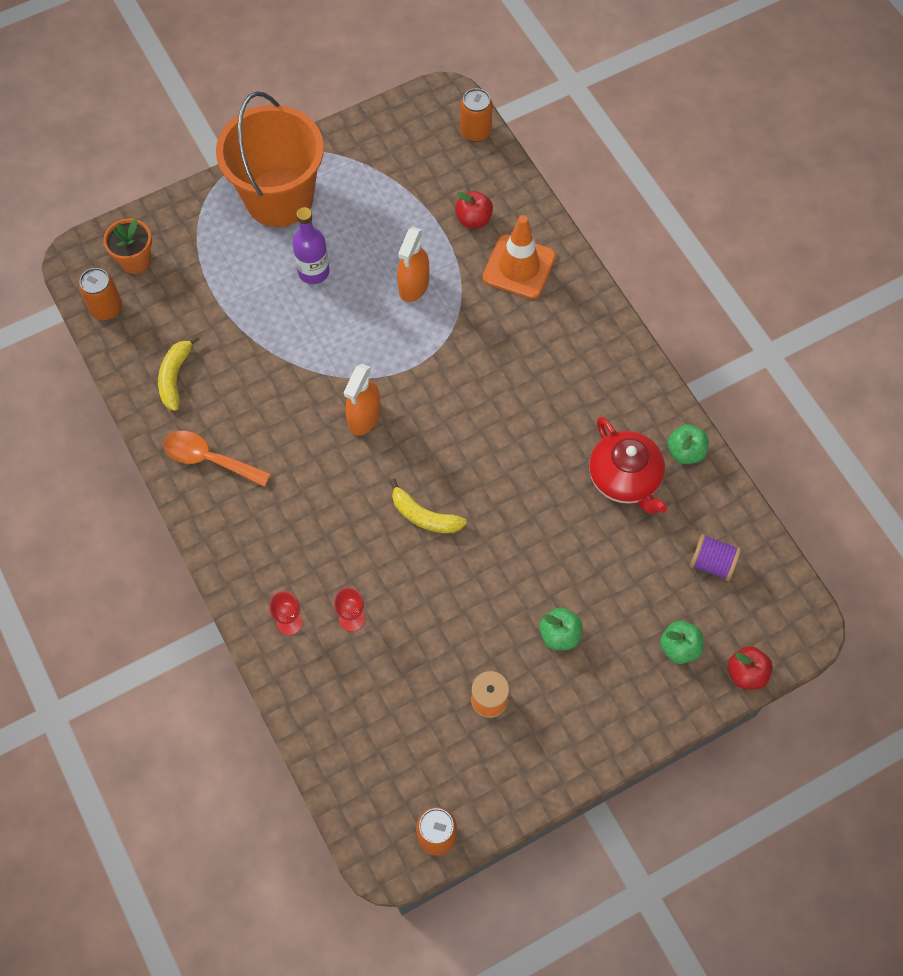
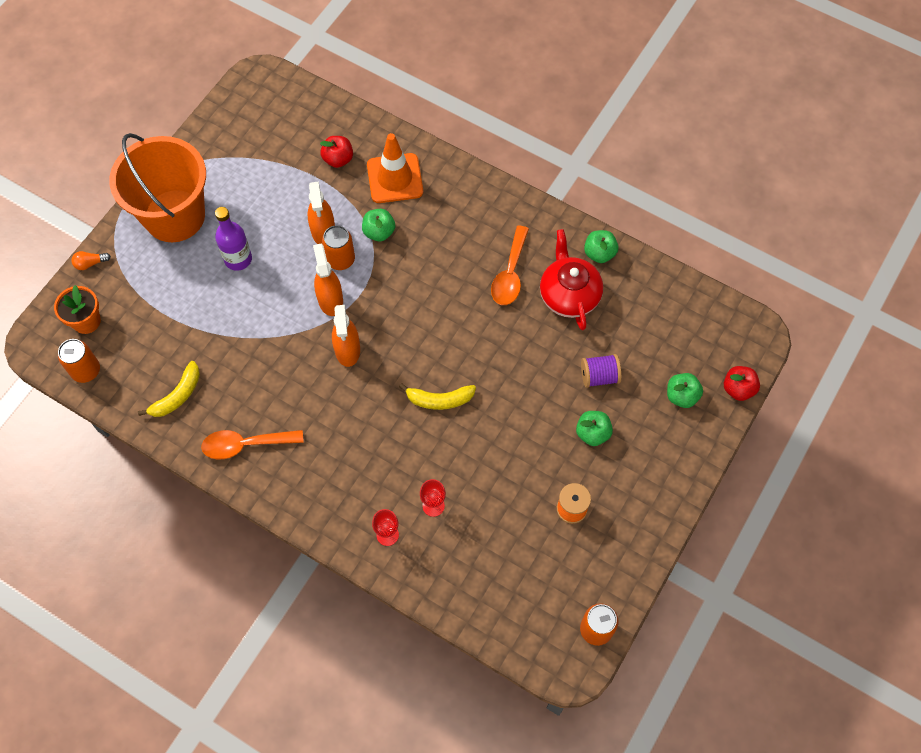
camera: 30 degrees left, 0 degrees up
(172, 206) = (90, 263): none -> orange light bulb
(175, 377) = (177, 396): yellow banana -> yellow banana turned 120 degrees counterclockwise
(378, 358) = (330, 300): none -> orange spray bottle
(469, 314) = (379, 232): none -> green apple
(475, 131) = (298, 92): orange can -> orange can (340, 259)
(577, 425) = (510, 274): none -> orange spoon
(625, 478) = (569, 295): red teapot -> red teapot turned 135 degrees counterclockwise
(712, 563) = (667, 323): purple spool -> purple spool (599, 376)

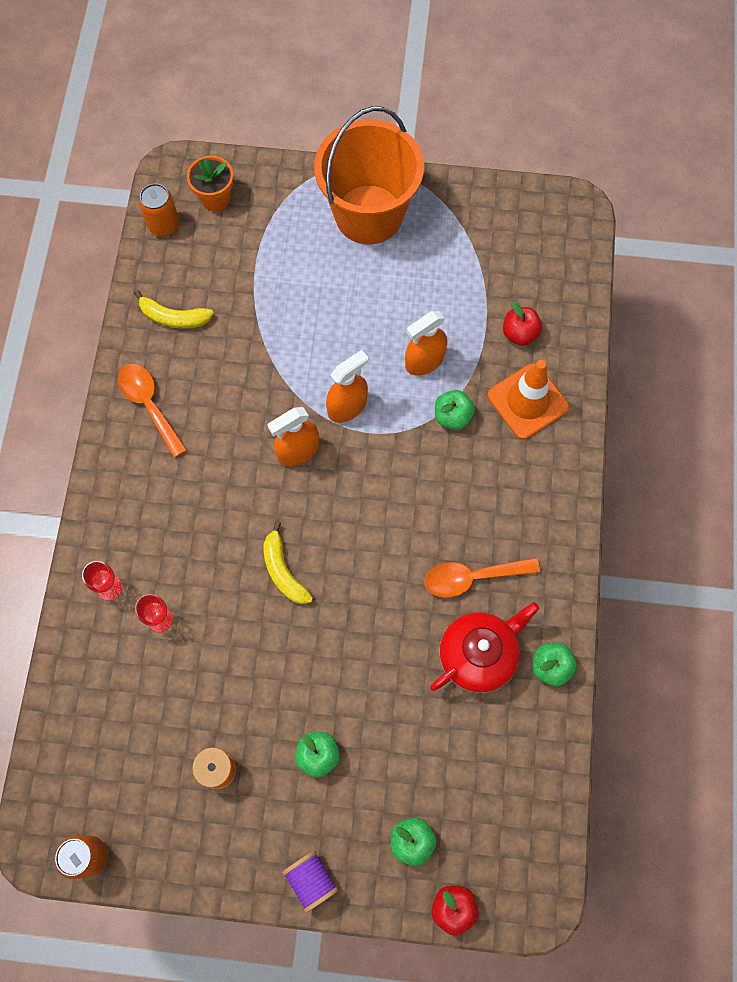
camera: 65 degrees right, 5 degrees up
(90, 263) = (278, 169): orange light bulb -> none
(238, 259) = (350, 296): purple bottle -> none
(340, 259) = (399, 394): orange can -> none
(599, 376) = (391, 733): purple spool -> purple spool (311, 880)

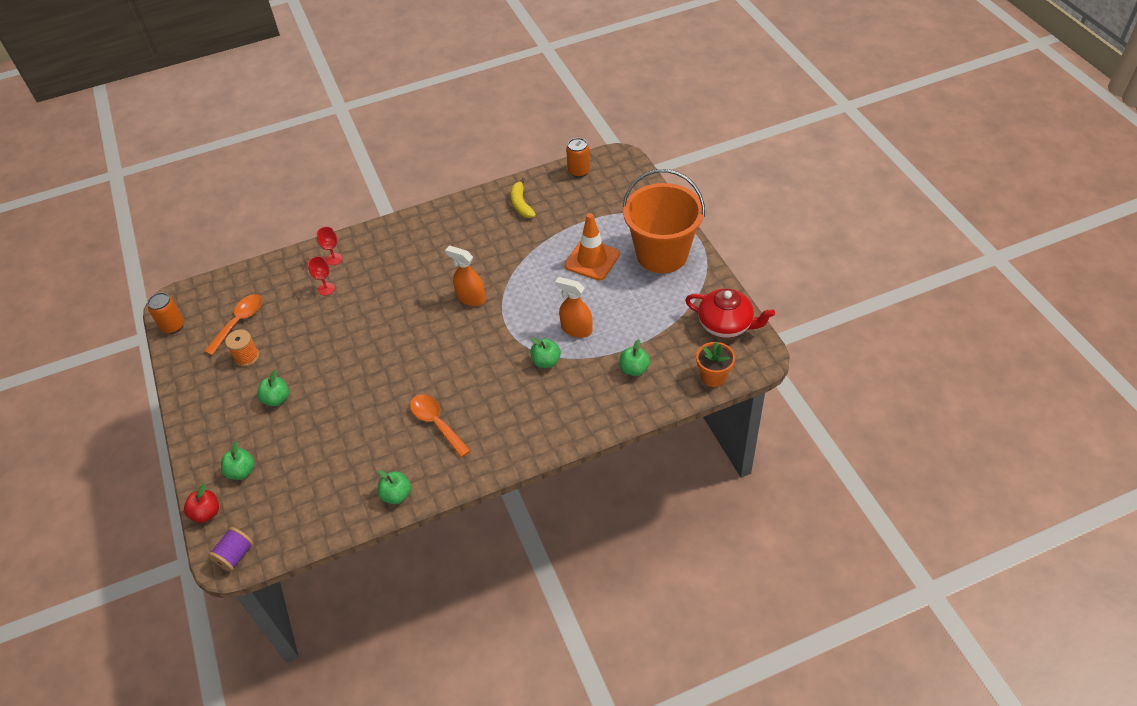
camera: 65 degrees right, 20 degrees down
(149, 405) = (457, 221): orange spoon -> orange spoon (239, 322)
(215, 198) = (615, 183): orange flower pot -> orange flower pot (713, 377)
(283, 571) = (387, 328): yellow banana -> none
(311, 880) = (197, 432): purple spool -> purple spool (235, 555)
(347, 406) = (517, 307): orange spray bottle -> none
(478, 655) = (384, 451): red teapot -> red teapot (726, 325)
(519, 333) = (634, 369): red apple -> green apple
(527, 401) = (585, 396): orange traffic cone -> orange traffic cone (592, 260)

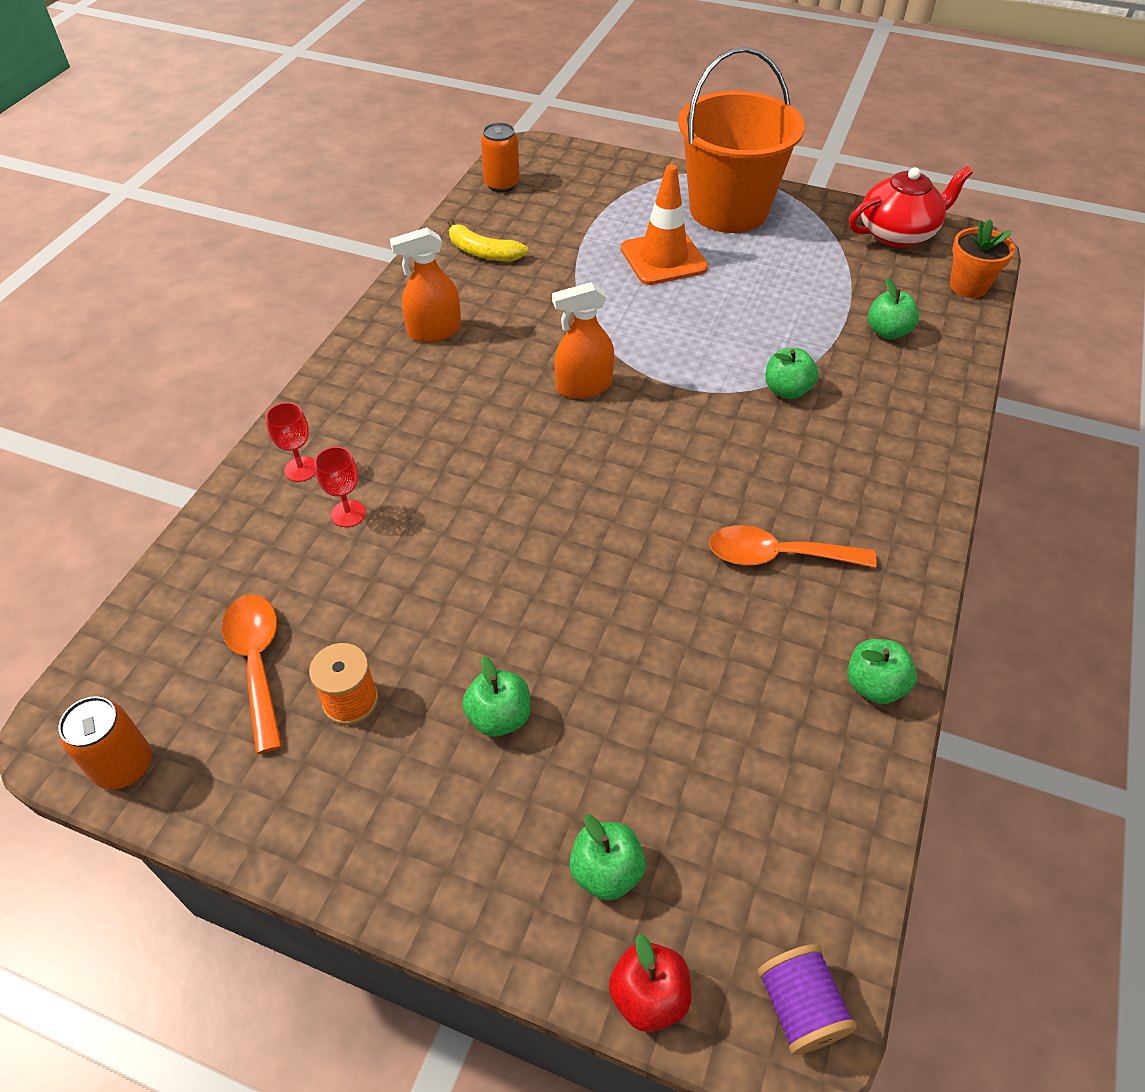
camera: 50 degrees left, 0 degrees up
(576, 329) = (763, 335): orange spray bottle -> orange spray bottle (434, 331)

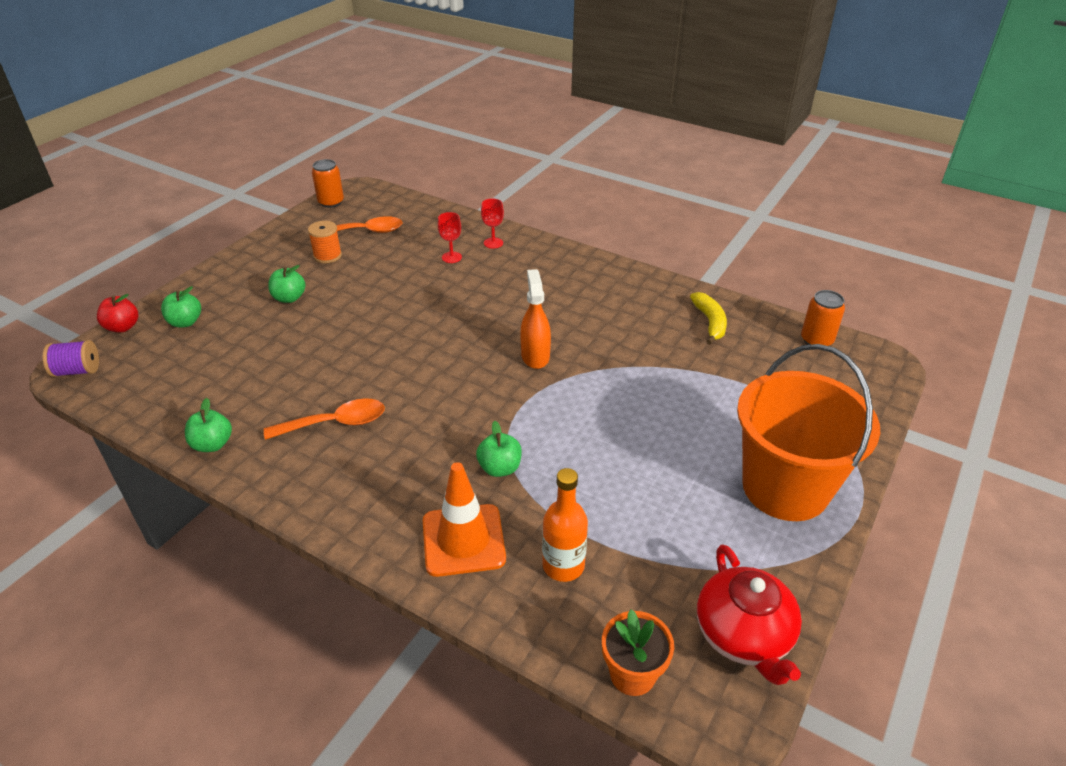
camera: 100 degrees right, 10 degrees down
(434, 331) = (612, 294): orange spray bottle -> none
(483, 252) = (710, 322): yellow banana -> yellow banana turned 135 degrees clockwise
(663, 258) = (698, 424): orange traffic cone -> orange traffic cone (463, 540)
(778, 556) = (335, 423): orange spoon -> orange spoon turned 60 degrees clockwise
(887, 332) = (563, 566): green apple -> orange bottle

